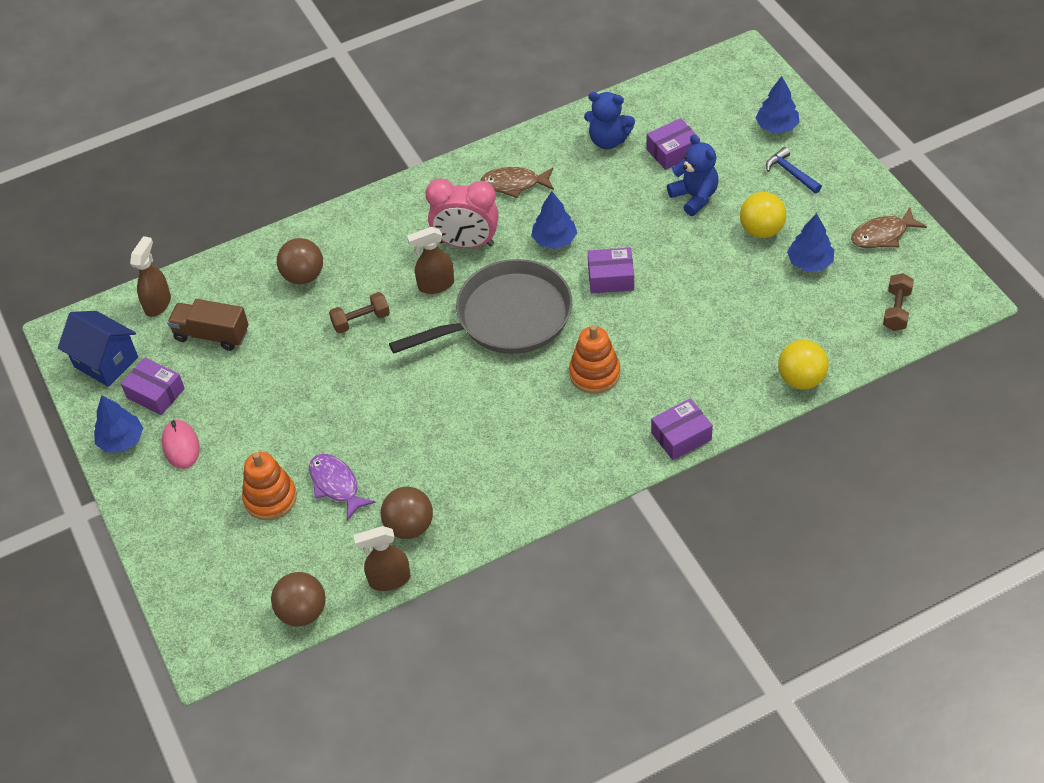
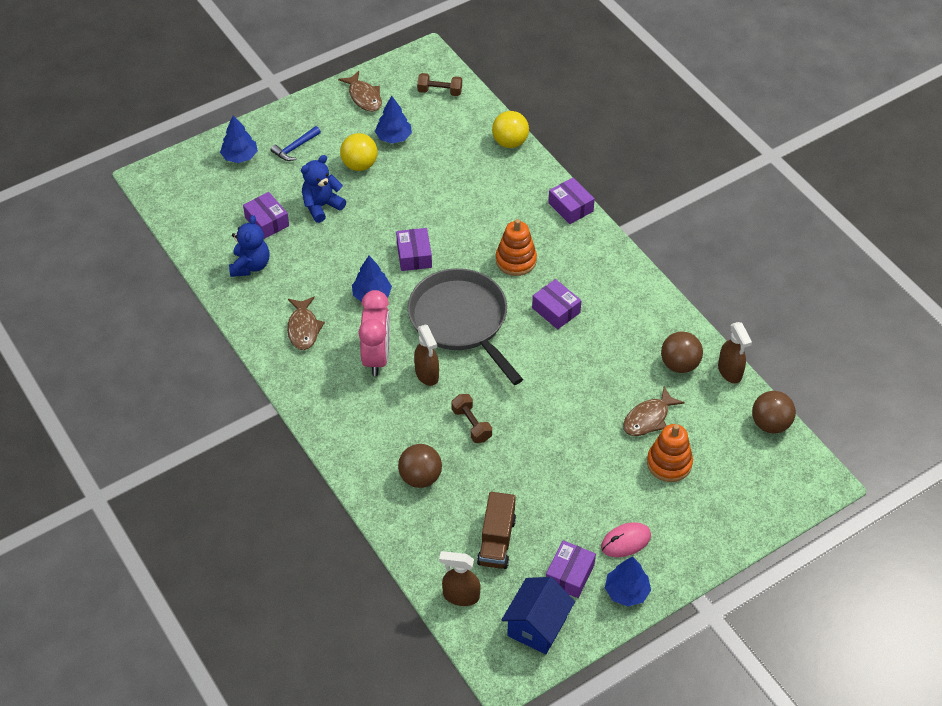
camera: 100 degrees left, 0 degrees up
(336, 485) = (648, 418): purple fish -> brown fish
(511, 408) = (556, 310): none -> purple box

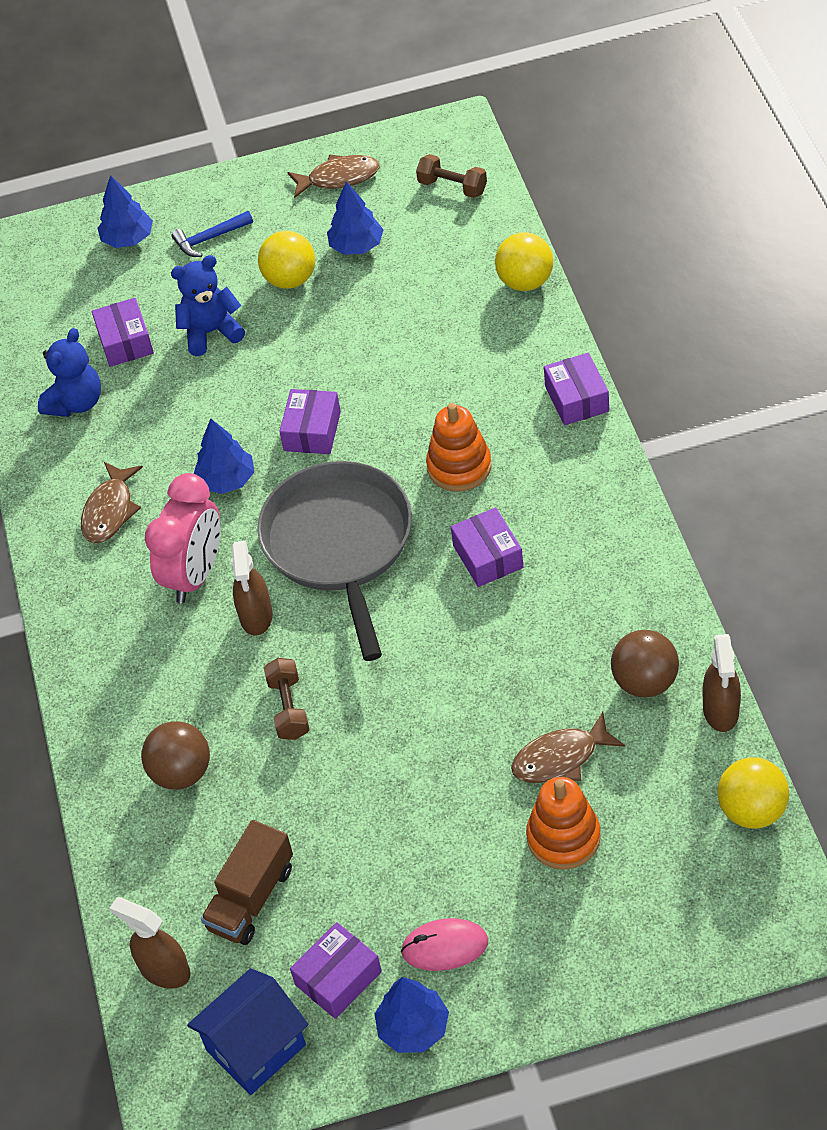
camera: 25 degrees right, 0 degrees up
(364, 97) = (339, 178): brown fish -> brown fish turned 90 degrees counterclockwise
(770, 424) = (752, 810): brown ball -> yellow ball

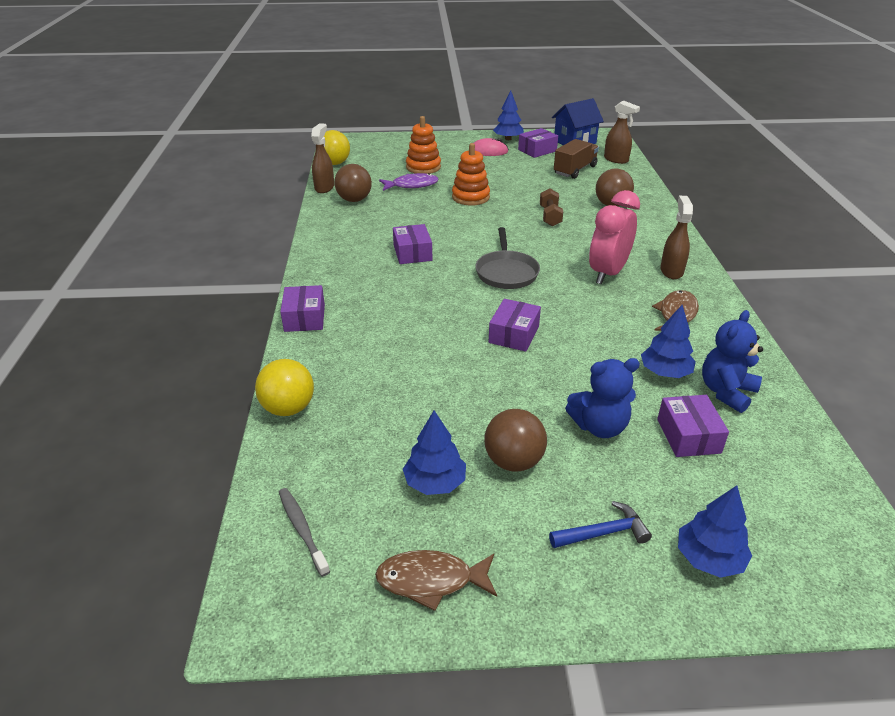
camera: 175 degrees left, 15 degrees down
(226, 480) = (585, 317): blue tree -> blue tree (665, 372)
(256, 616) = (566, 250): brown spray bottle -> brown spray bottle (671, 271)
(290, 279) = (513, 461): yellow ball -> brown ball
(339, 544) = (506, 272): grey pan -> grey pan, size x0.60
(452, 187) = (302, 530): brown dumbbell -> grey toothbrush
(459, 467) = (410, 296): orange stacking toy -> orange stacking toy (470, 197)
(560, 758) = (412, 185): brown fish -> purple fish

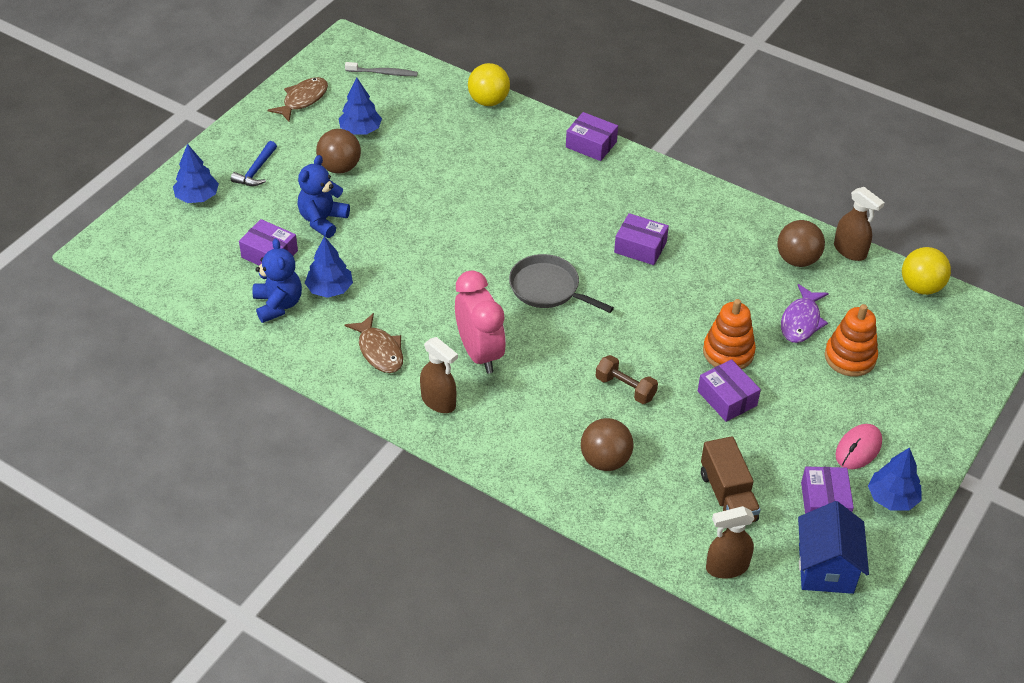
camera: 125 degrees right, 10 degrees up
(514, 334) = (456, 239): purple box -> purple box (727, 398)

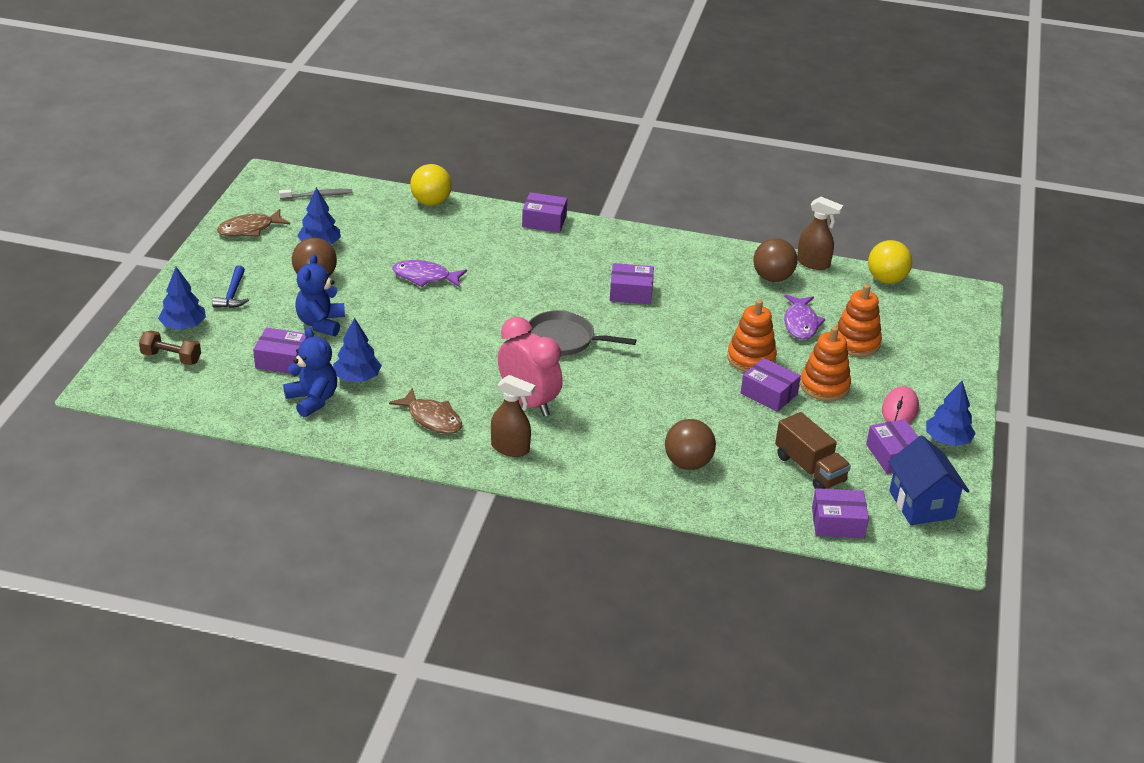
camera: 20 degrees left, 10 degrees down
(303, 100) = (249, 229): brown fish -> brown fish turned 135 degrees counterclockwise
(444, 187) = (425, 277): none -> purple fish
(625, 388) = (676, 403): brown dumbbell -> brown dumbbell (171, 358)
(726, 567) = (838, 523): brown spray bottle -> purple box
(790, 402) = (824, 386): none -> orange stacking toy

